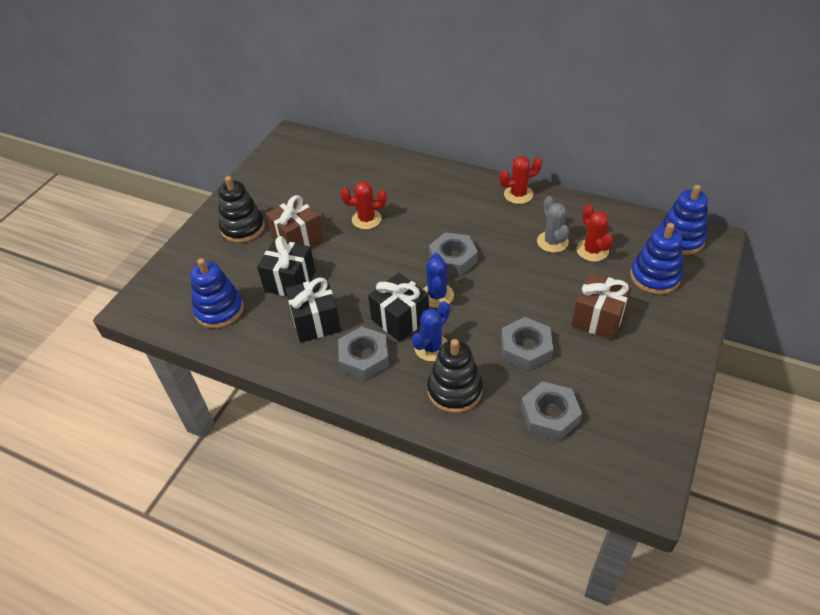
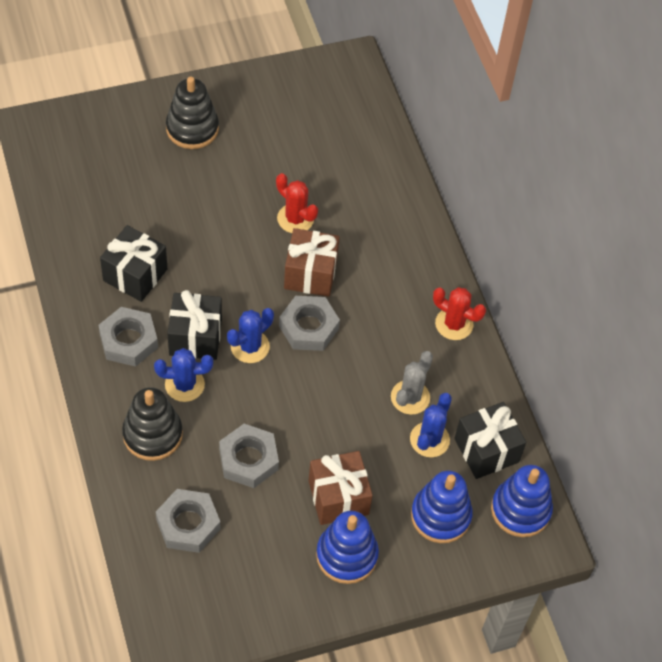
camera: 40 degrees right, 10 degrees up
(219, 310) = (84, 192): blue stacking toy -> blue stacking toy (346, 555)
(290, 281) = (163, 218): black gift -> black gift (486, 450)
(297, 239) = (218, 183): brown gift -> brown gift (310, 274)
(592, 250) = (429, 439): red cactus -> blue cactus

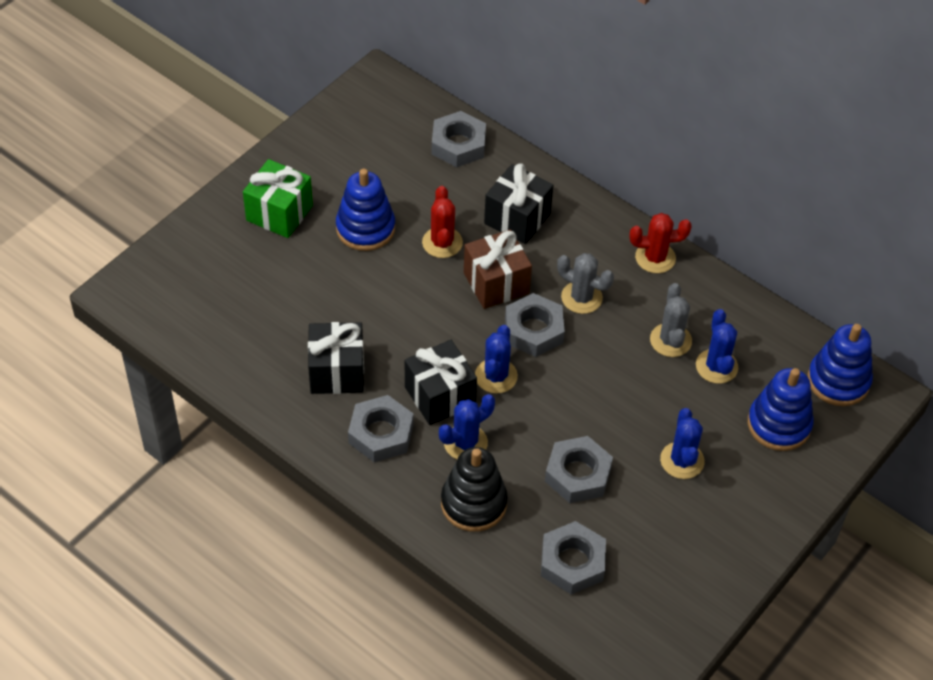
camera: 30 degrees left, 5 degrees down
(192, 128) = (279, 213): black stacking toy -> green gift
(295, 219) = (442, 242): red cactus -> red cactus turned 75 degrees clockwise
(338, 497) = (682, 460): brown gift -> blue cactus
(346, 555) = (730, 505): blue stacking toy -> blue stacking toy (365, 228)
(368, 323) = (581, 297): none -> grey cactus
(372, 147) = (458, 144): none -> grey nut
(486, 450) = (770, 348): black gift -> black gift (517, 218)

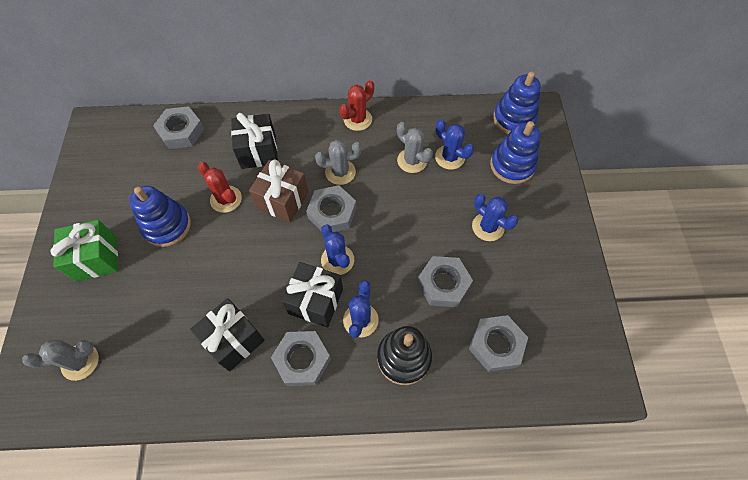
camera: 40 degrees left, 10 degrees up
(197, 291) = (80, 362): none -> grey cactus

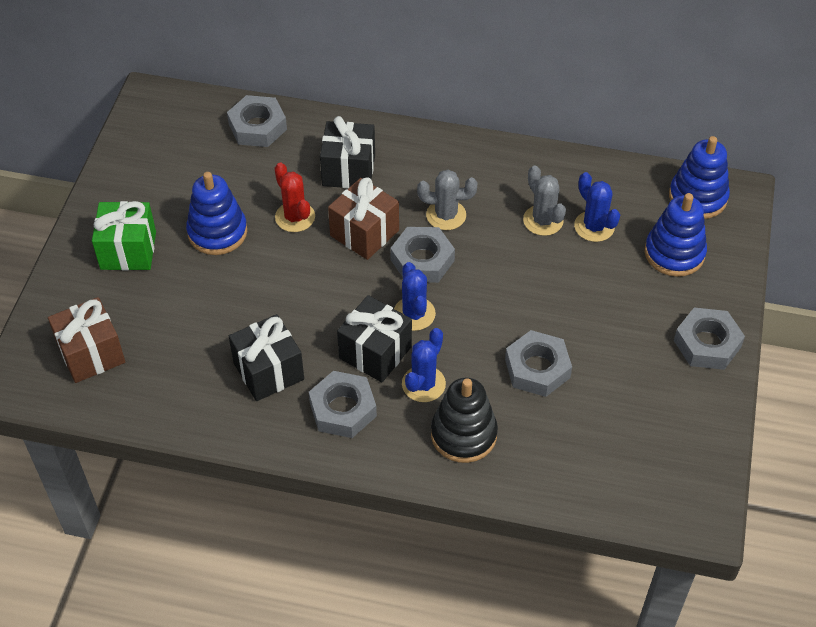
camera: 15 degrees right, 10 degrees down
(80, 362) = (91, 353): grey cactus -> brown gift
(357, 119) = (487, 156): red cactus -> none
(488, 227) = (616, 318): blue cactus -> none
(496, 345) = (580, 447): grey nut -> grey nut (707, 344)

